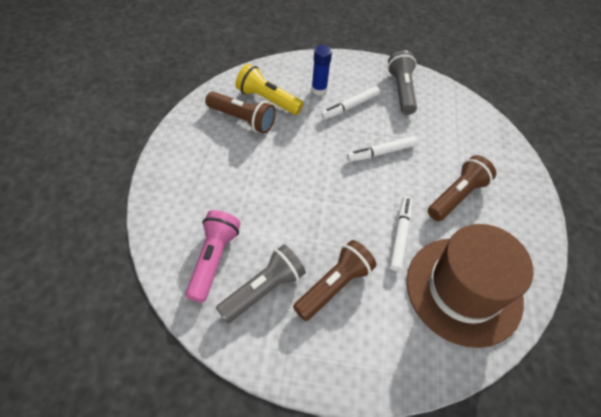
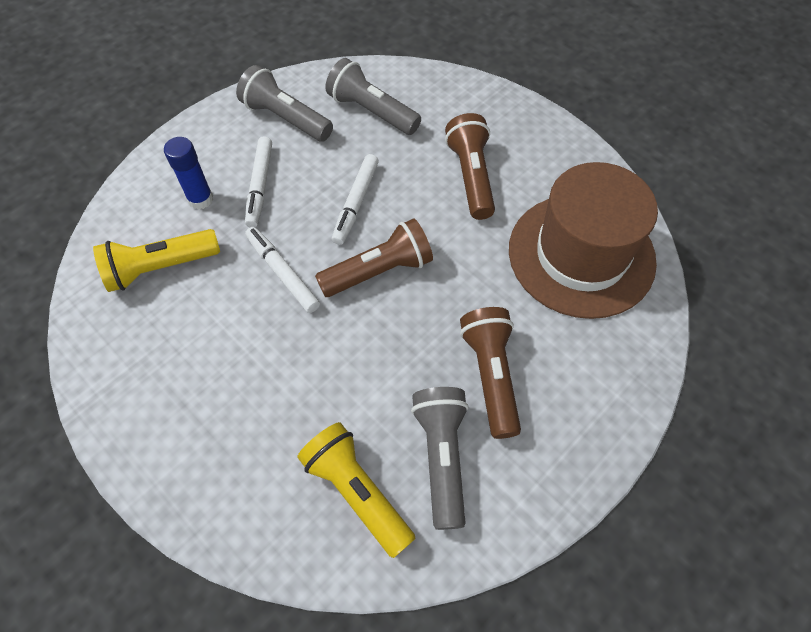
camera: 50 degrees left, 5 degrees up
(213, 259) = (357, 492): pink flashlight -> yellow flashlight
(242, 119) = (164, 319): brown flashlight -> brown flashlight (379, 271)
(400, 235) = (477, 265): white marker -> white marker (282, 273)
(447, 123) = (372, 111): none -> grey flashlight

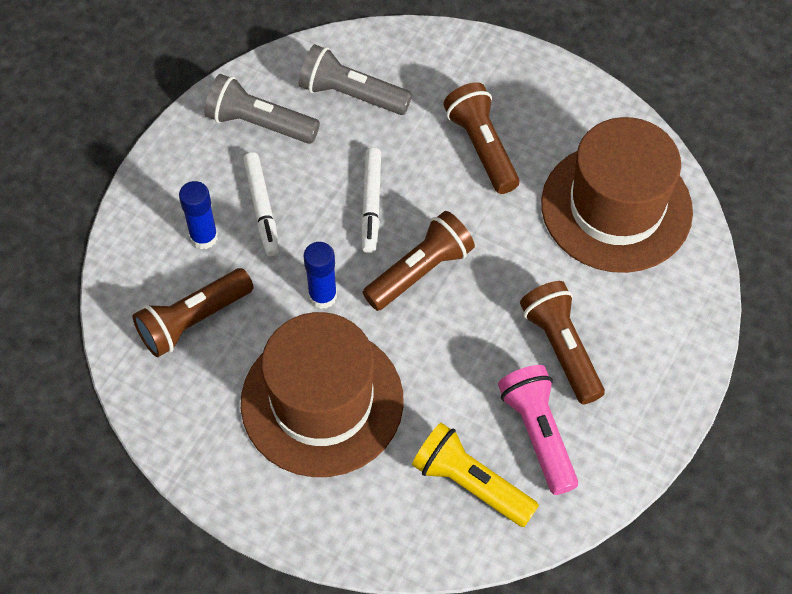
camera: 15 degrees left, 0 degrees up
(160, 268) = (193, 321): yellow flashlight -> brown flashlight
(244, 370) = (322, 401): none -> brown hat
(282, 273) = (322, 296): white marker -> blue glue stick
(441, 457) = (538, 434): grey flashlight -> pink flashlight

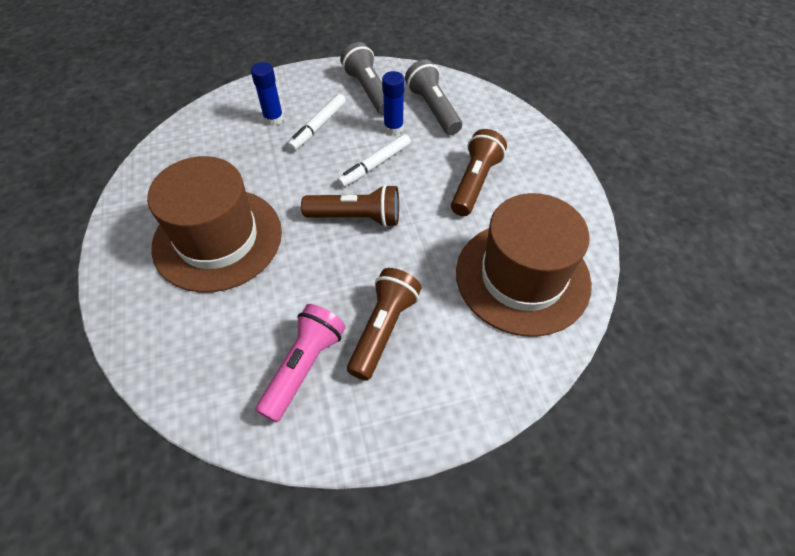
camera: 45 degrees right, 5 degrees down
(193, 321) = (216, 151): brown flashlight -> none
(322, 296) = (290, 188): blue glue stick -> blue glue stick (393, 128)
(470, 484) = (228, 357): yellow flashlight -> none

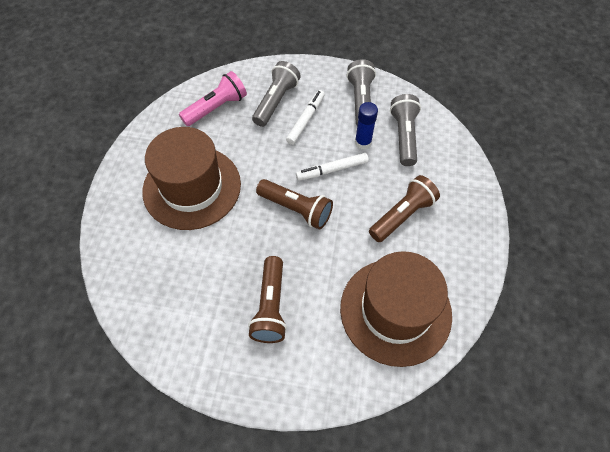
camera: 25 degrees right, 5 degrees up
(273, 119) = (276, 101): blue glue stick -> grey flashlight
(303, 367) = (204, 310): pink flashlight -> pink flashlight (216, 108)
(318, 126) = (305, 120): white marker -> white marker turned 150 degrees clockwise
(383, 329) = (271, 306): brown flashlight -> brown flashlight turned 135 degrees clockwise

